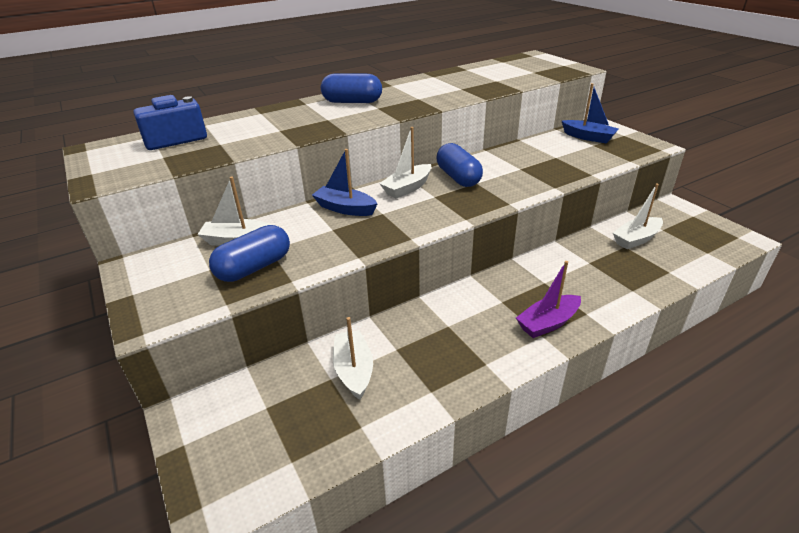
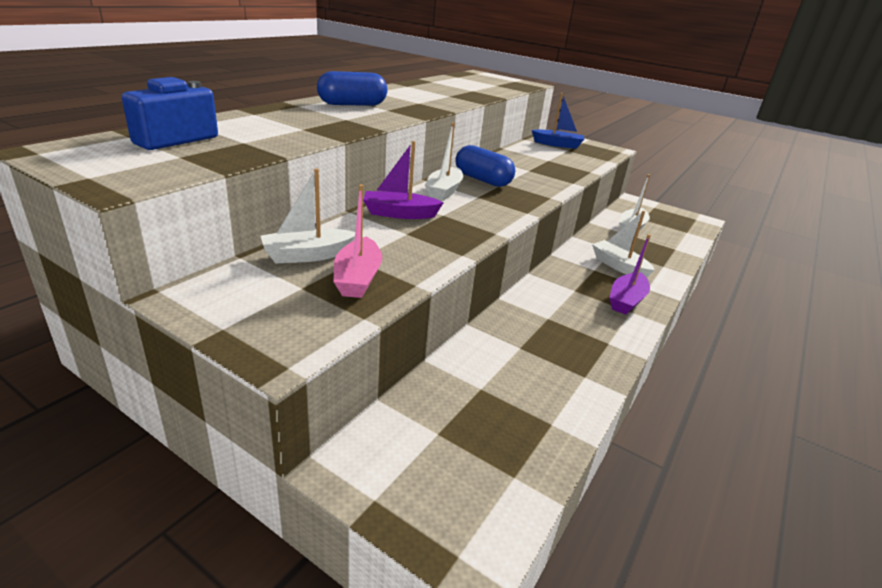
camera: 30 degrees left, 5 degrees down
(254, 267) = (358, 278): blue capsule -> pink boat
(345, 208) = (399, 214): blue boat -> purple boat
(354, 370) = (497, 375): white boat -> white boat (619, 266)

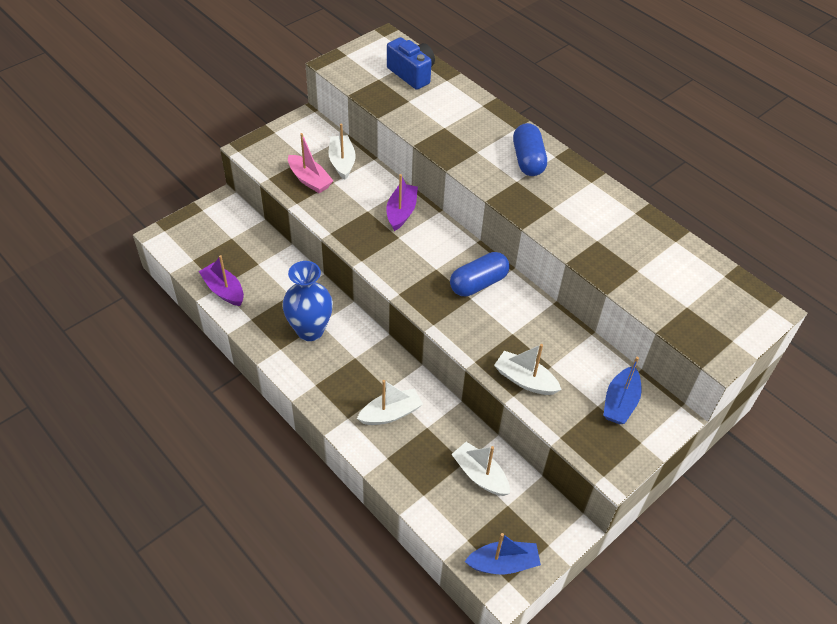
camera: 105 degrees right, 20 degrees up
(358, 278) = (309, 180): pink boat -> pink boat turned 150 degrees counterclockwise
(444, 191) = (448, 248): white boat -> white boat (525, 380)
(564, 323) = (310, 330): none -> blue vase
(626, 301) = (331, 389): purple boat -> purple boat (224, 290)
(686, 220) = (503, 563): none -> blue boat

